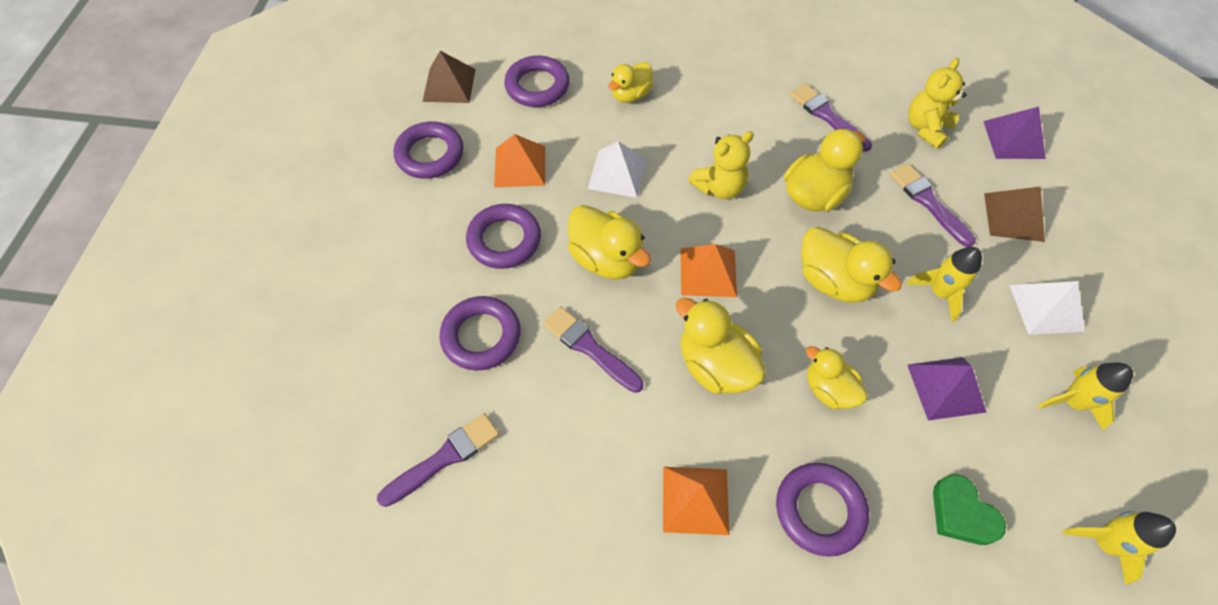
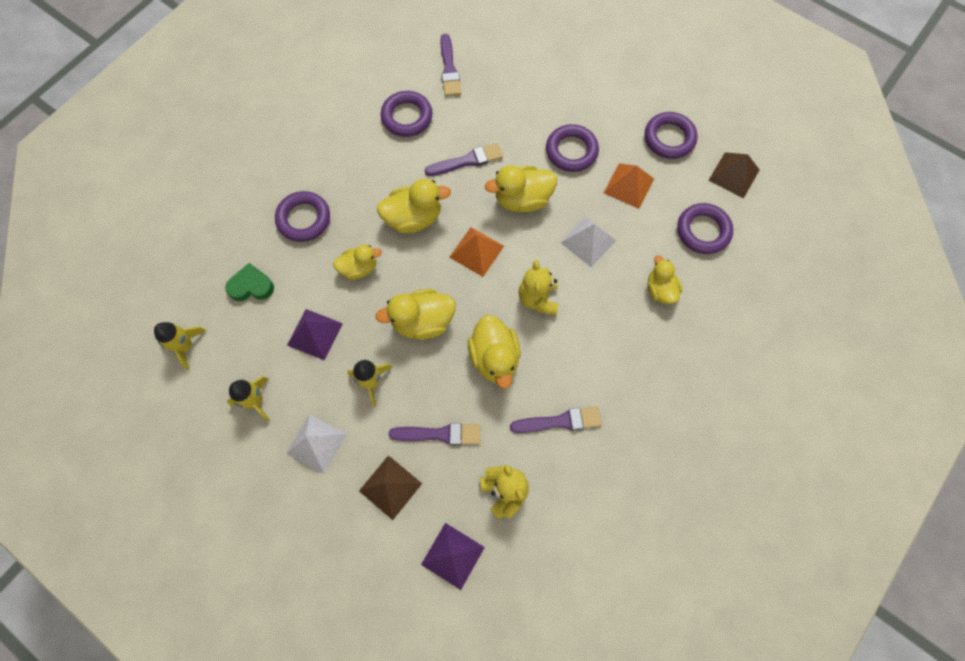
camera: 120 degrees right, 10 degrees up
(481, 336) = (510, 112): purple ring -> purple ring (407, 117)
(695, 500) = (350, 166): orange pyramid -> none

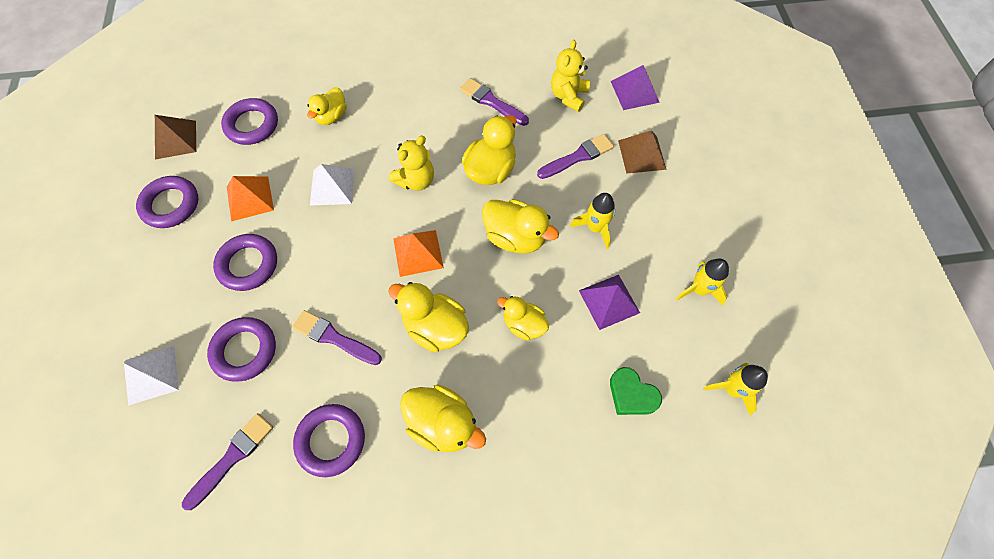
camera: 135 degrees left, 5 degrees down
(304, 219) = (530, 420): purple ring -> purple ring (245, 350)
(316, 443) = (673, 221): white pyramid -> white pyramid (152, 374)
(440, 434) = (578, 157): purple brush -> purple brush turned 105 degrees clockwise
(522, 199) = (335, 261): yellow duck -> yellow duck (443, 423)

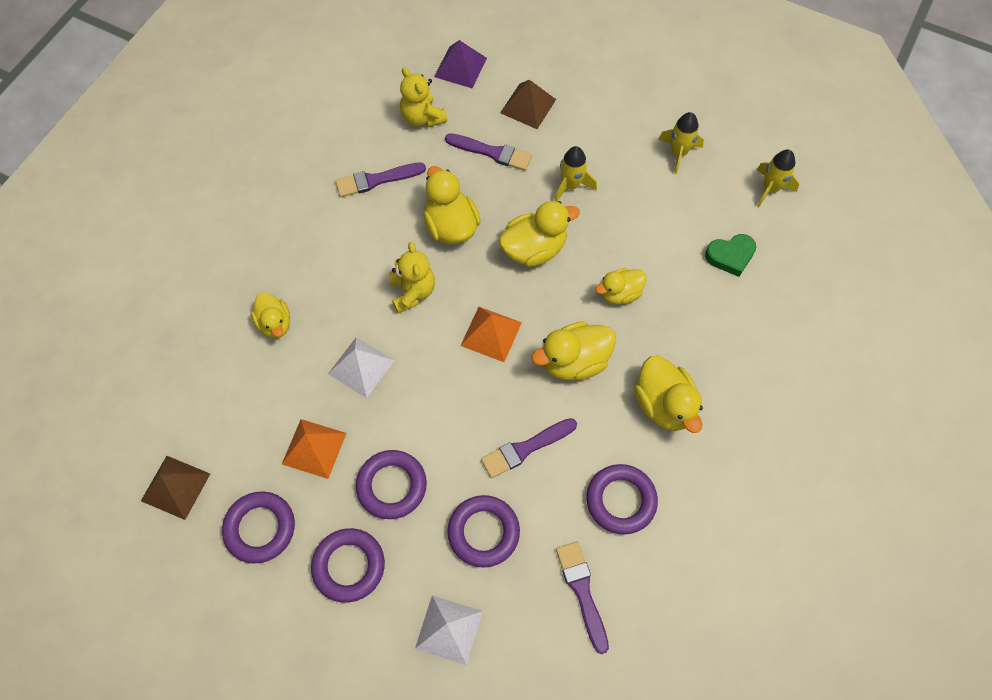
camera: 55 degrees left, 0 degrees up
(252, 125) = (221, 402): purple ring -> purple ring (349, 566)
(443, 423) = (664, 405): yellow duck -> yellow duck turned 90 degrees clockwise
(578, 157) = (492, 152): purple brush -> purple brush turned 105 degrees clockwise
(609, 301) = (644, 220): purple pyramid -> none

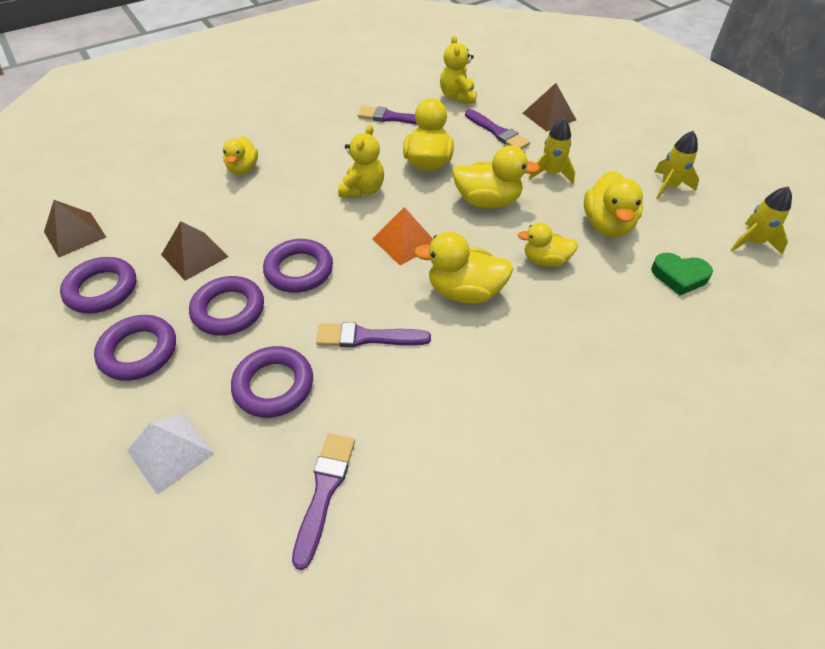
camera: 30 degrees right, 15 degrees down
(314, 448) = (194, 255): orange pyramid -> brown pyramid
(361, 367) = (280, 219): white pyramid -> none
(460, 67) = (510, 80): purple pyramid -> none
(621, 500) = (427, 427): purple ring -> purple ring (299, 270)
(664, 405) = (531, 365): yellow duck -> yellow duck (607, 225)

